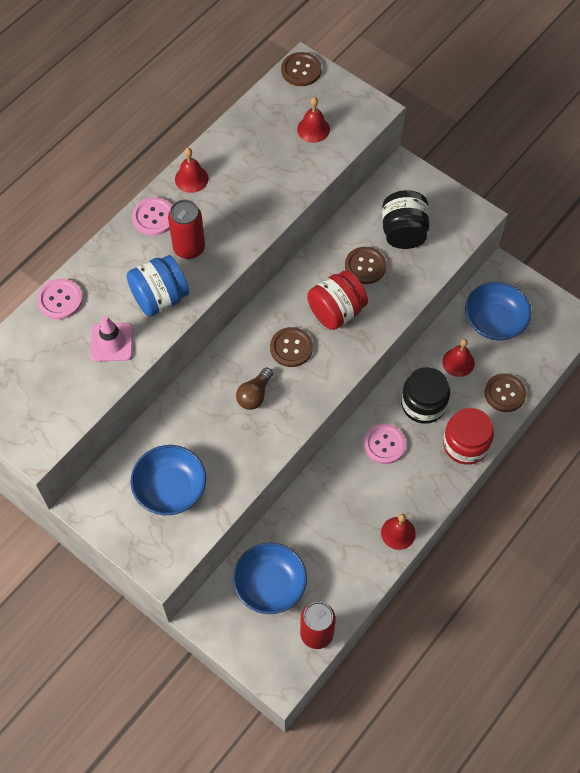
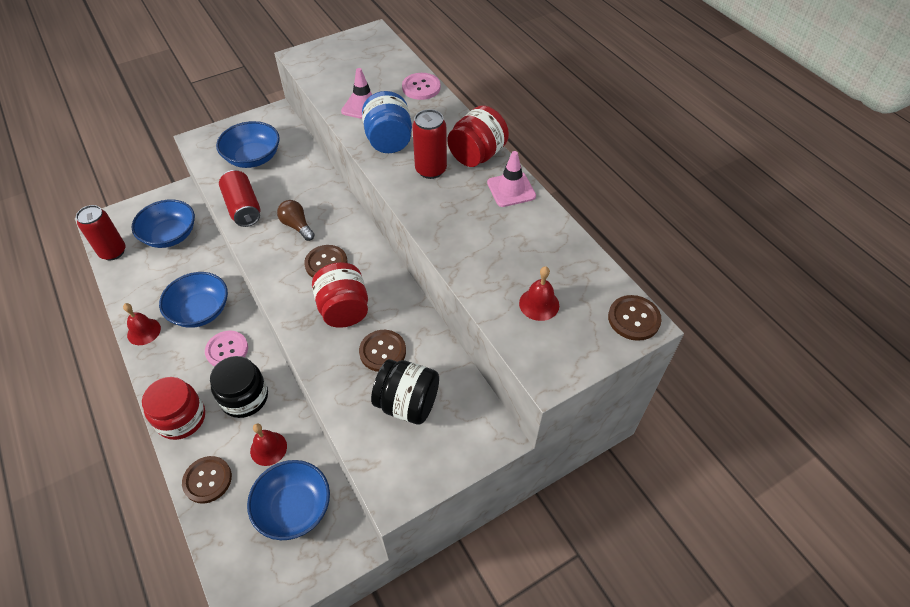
camera: 110 degrees right, 10 degrees down
(154, 217) = (477, 155): pink button -> red jar
(191, 178) = (511, 189): red bell -> pink traffic cone
(249, 458) = (243, 208): none -> red can
(353, 493) = (200, 311): none -> blue bowl

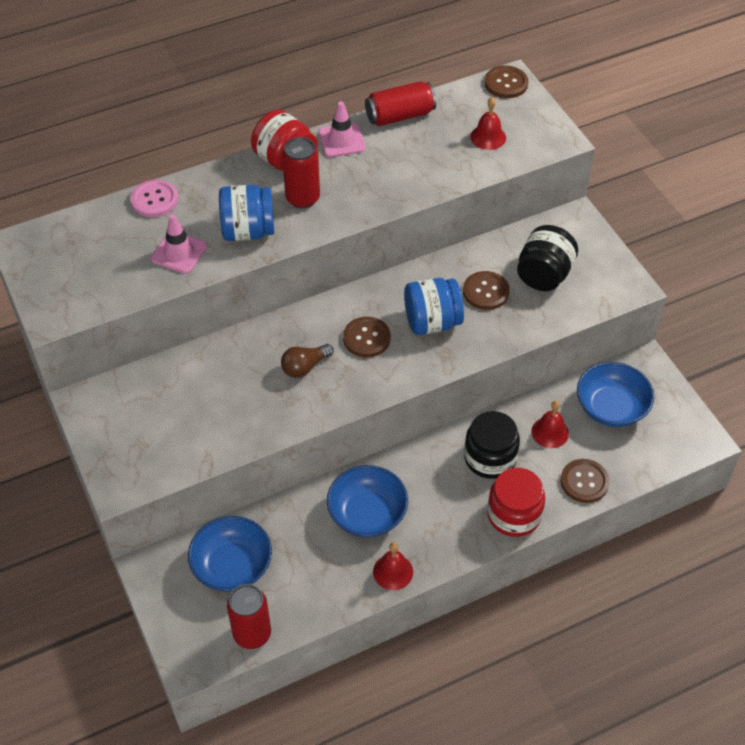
camera: 85 degrees left, 0 degrees up
(227, 350) = (427, 480): pink button -> none
(243, 208) = (265, 423): red can -> red can (400, 116)
(253, 158) = (172, 419): blue bowl -> none
(344, 309) = (432, 322): red jar -> blue jar

